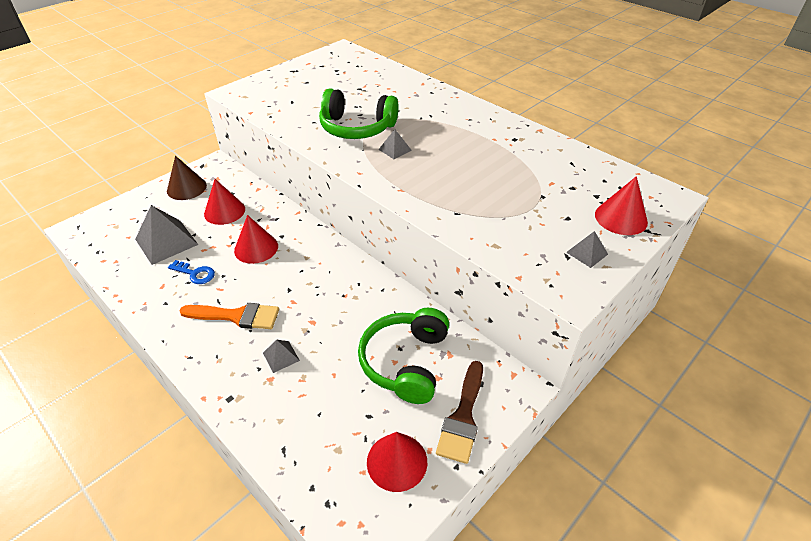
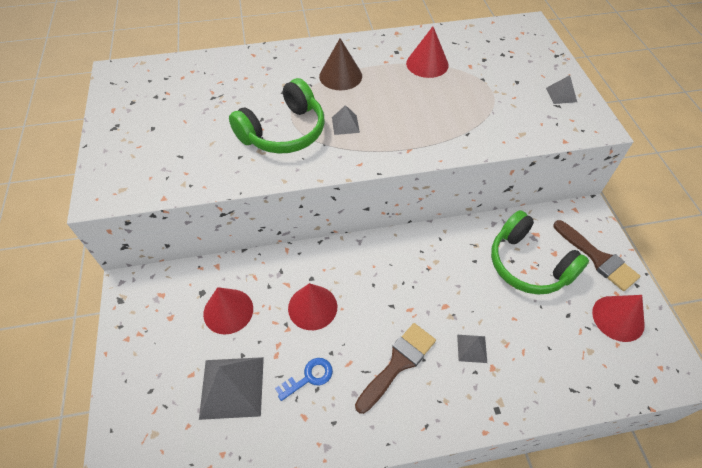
camera: 55 degrees left, 10 degrees up
(186, 188) = (149, 331): brown cone -> brown cone (340, 76)
(236, 316) = (398, 363): orange brush -> brown brush
(621, 218) = (535, 58): red cone -> red cone (427, 64)

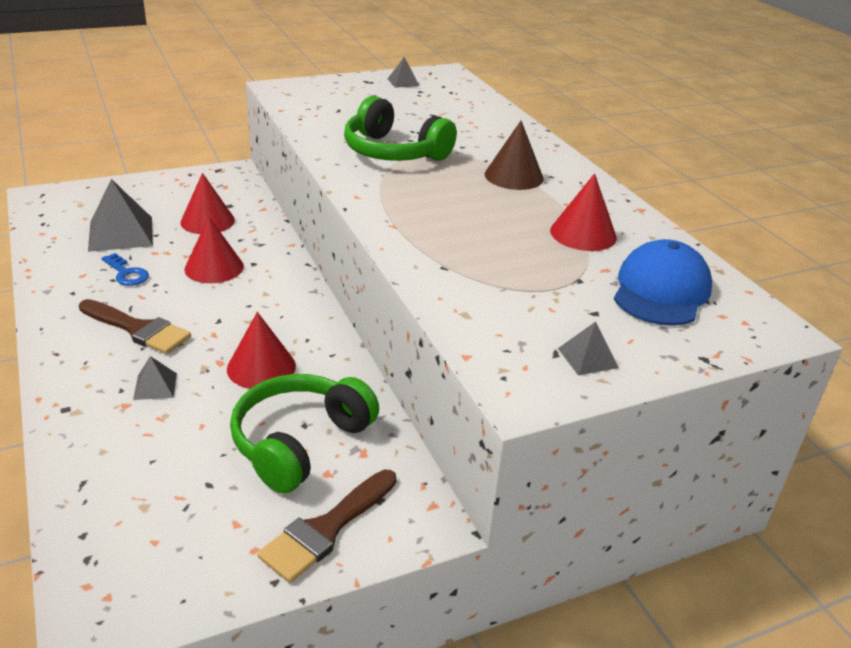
camera: 75 degrees right, 20 degrees down
(345, 124) = (422, 184): grey pyramid -> grey pyramid (403, 82)
(493, 51) = (661, 291): none -> blue cap
(618, 318) = (204, 546): red cone -> red cone (261, 367)

